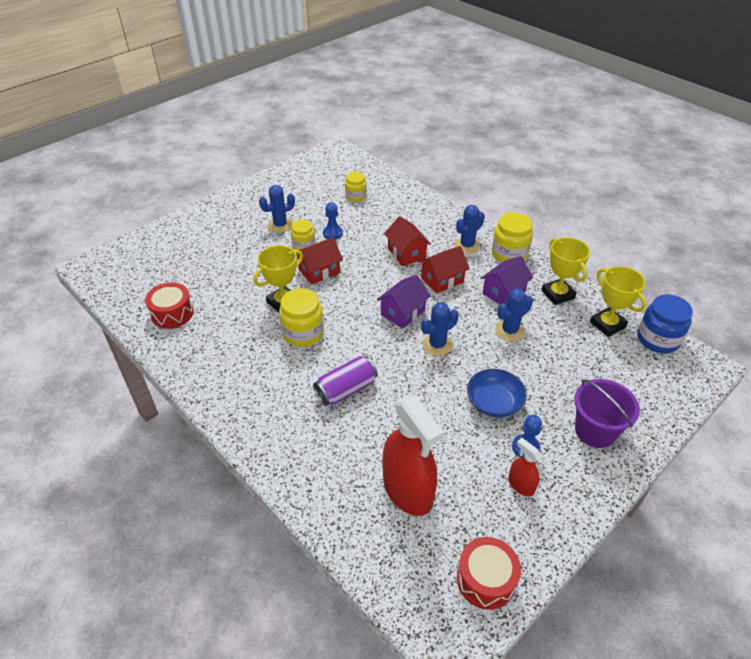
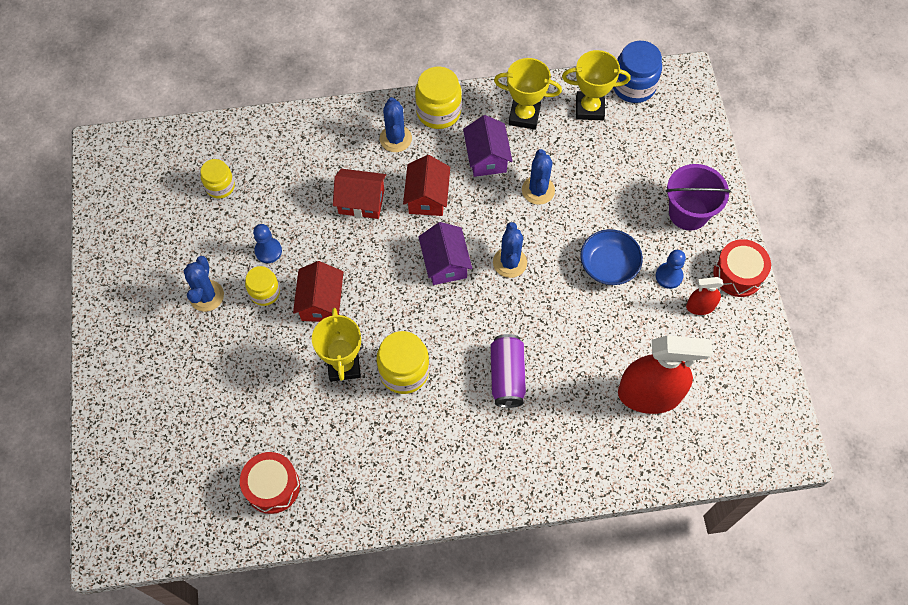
camera: 55 degrees left, 20 degrees up
(486, 579) = (760, 391): red drum -> red drum (738, 274)

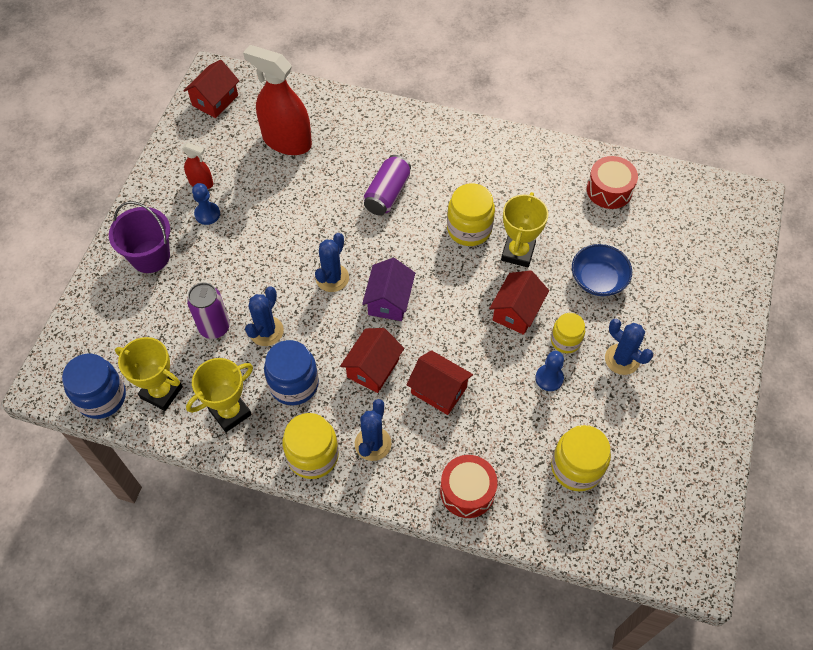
camera: 155 degrees left, 5 degrees down
(206, 296) = (622, 359): blue cactus -> blue cactus turned 75 degrees counterclockwise
(220, 186) = (576, 467): yellow jar -> yellow jar, size x1.57
(486, 157) = (294, 384): purple house -> blue jar
(524, 116) = (230, 412): yellow trophy -> yellow trophy turned 75 degrees counterclockwise
(584, 175) = (214, 327): none -> purple can
(608, 265) = (250, 242): blue bowl -> blue bowl (598, 279)
(738, 274) = (151, 194): red drum -> red drum (467, 491)
(761, 413) = (215, 100): none -> red house

